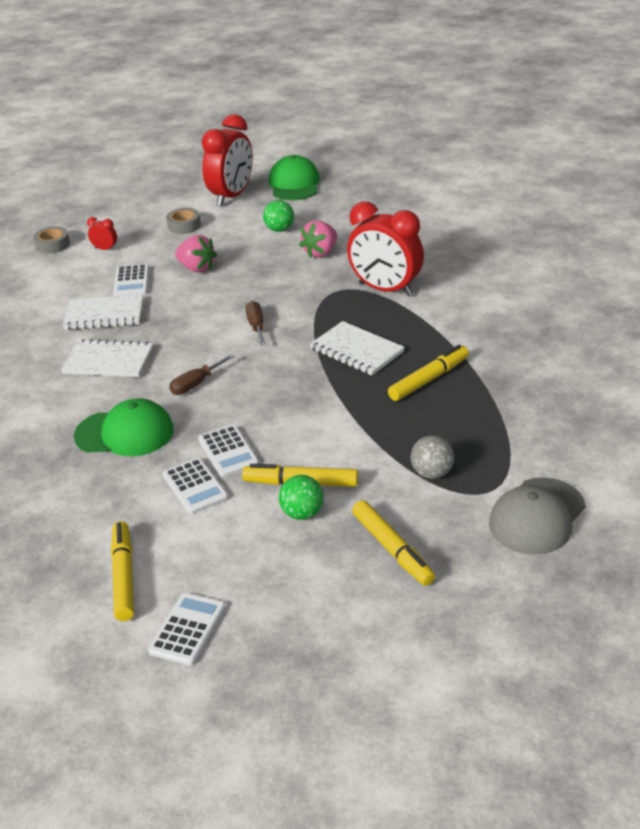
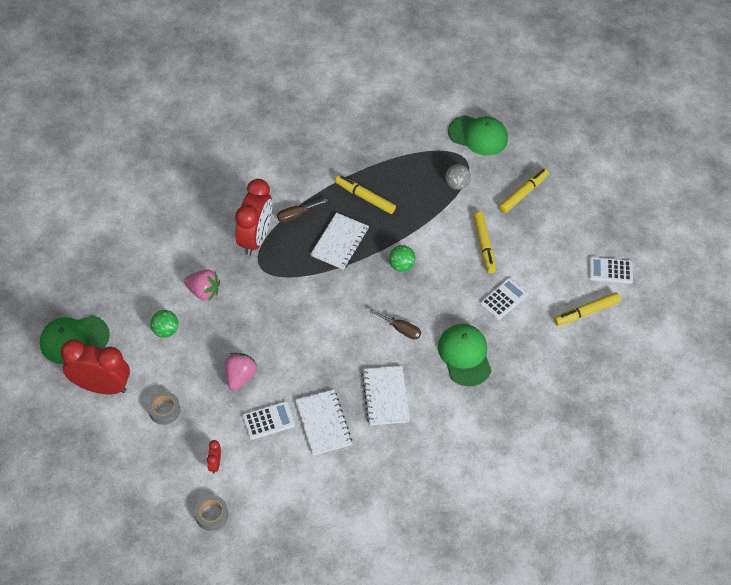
camera: 110 degrees left, 20 degrees up
(228, 452) = (466, 290): white calculator -> none
(256, 326) = (320, 310): brown screwdriver -> brown screwdriver (296, 215)
(302, 513) = (509, 239): green ball -> green ball (401, 265)
(537, 516) = (478, 135): grey cap -> green cap

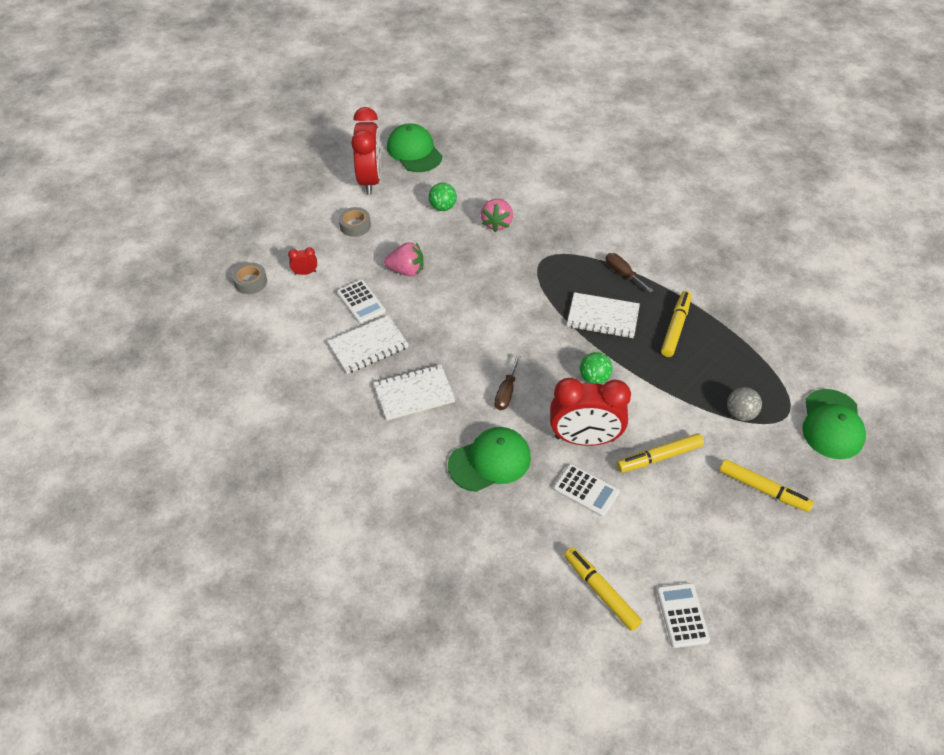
camera: 80 degrees right, 5 degrees down
(255, 238) = (577, 248): red clock -> red clock (584, 439)

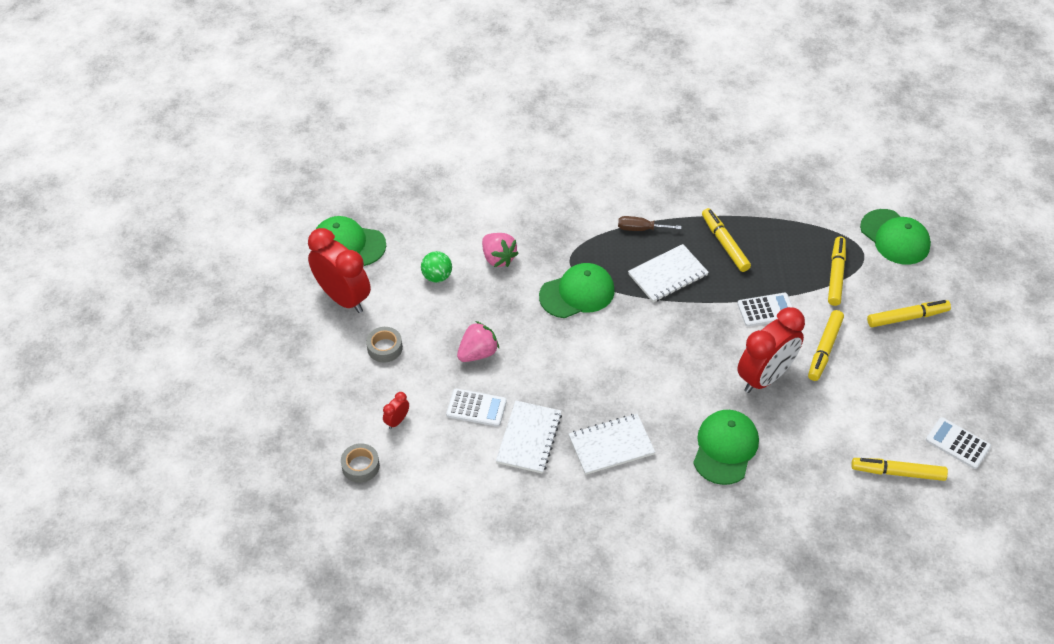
camera: 45 degrees left, 0 degrees up
(414, 394) = (611, 445): white notebook -> white notebook turned 45 degrees clockwise
(506, 392) = (673, 388): brown screwdriver -> none
(521, 282) = (577, 293): none -> green cap
(586, 490) = (809, 413): white calculator -> white calculator (766, 310)
(594, 378) = (717, 327): green ball -> none
(740, 413) = (836, 275): grey ball -> yellow marker

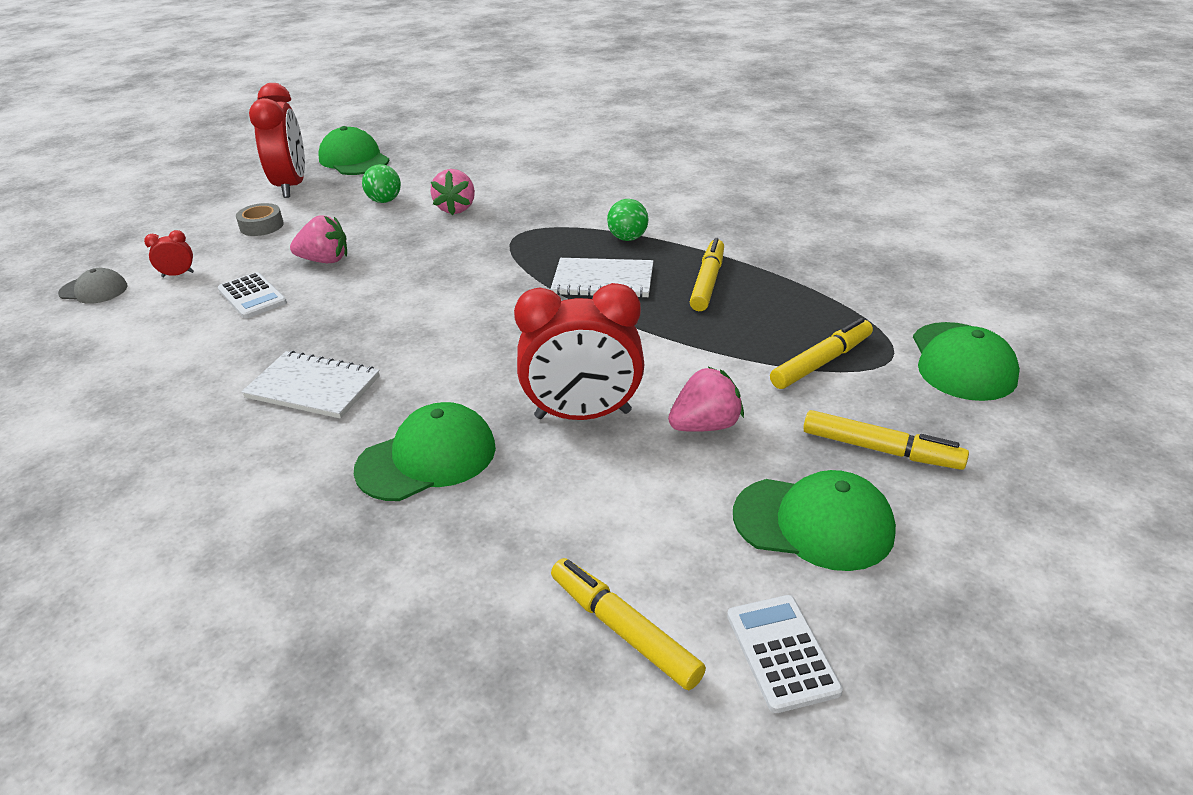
camera: 40 degrees right, 15 degrees down
(360, 466) = (94, 290): grey tape -> grey cap
(529, 438) = (252, 341): white notebook -> none
(577, 293) = (487, 258): green cap -> green cap (814, 523)
(640, 229) = (628, 238): brown screwdriver -> green ball
(766, 310) = (677, 355): white calculator -> none
(824, 349) = (705, 425): yellow marker -> pink strawberry

